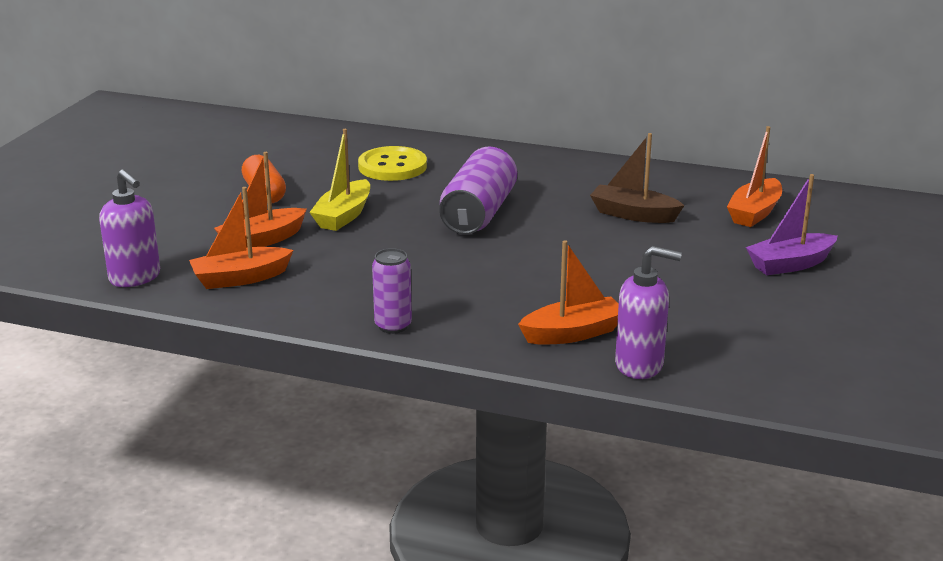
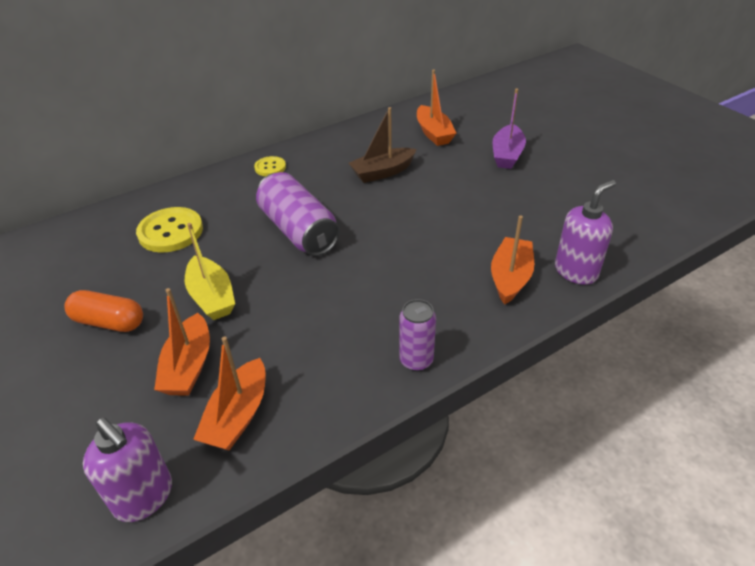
camera: 50 degrees left, 15 degrees up
(135, 278) = (144, 497): purple soap dispenser -> purple soap dispenser turned 45 degrees clockwise
(546, 164) = (270, 167): none -> yellow button

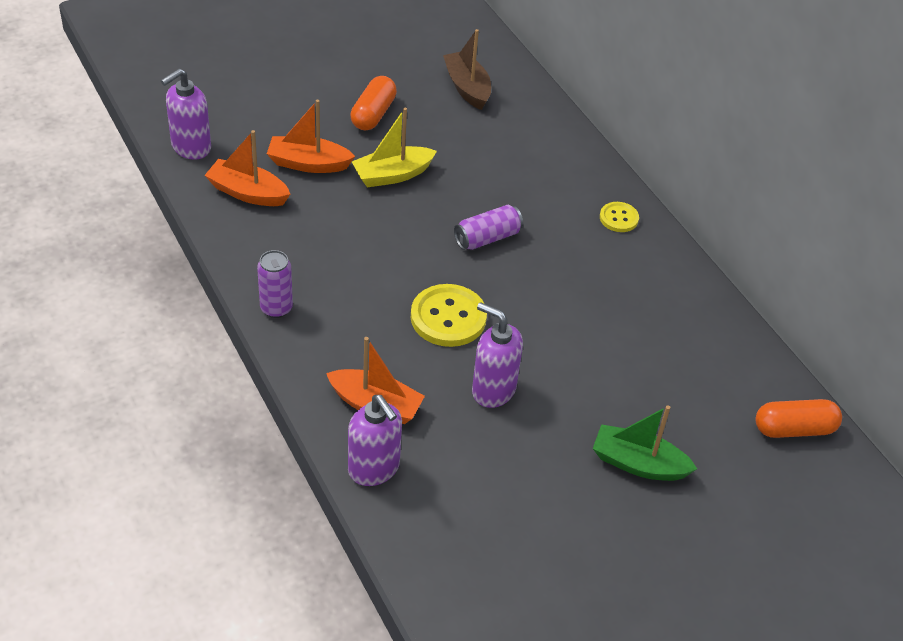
camera: 90 degrees right, 5 degrees up
(170, 232) = (499, 143): yellow button -> yellow button (448, 317)
(298, 230) = (487, 238): purple can -> purple can, size x0.59
(383, 172) = (601, 321): brown boat -> brown boat (467, 88)
(433, 133) = (702, 390): orange boat -> none
(453, 104) = (794, 429): none -> orange capsule
(468, 217) = (493, 390): none -> purple soap dispenser
(507, 155) = (638, 464): purple boat -> green boat

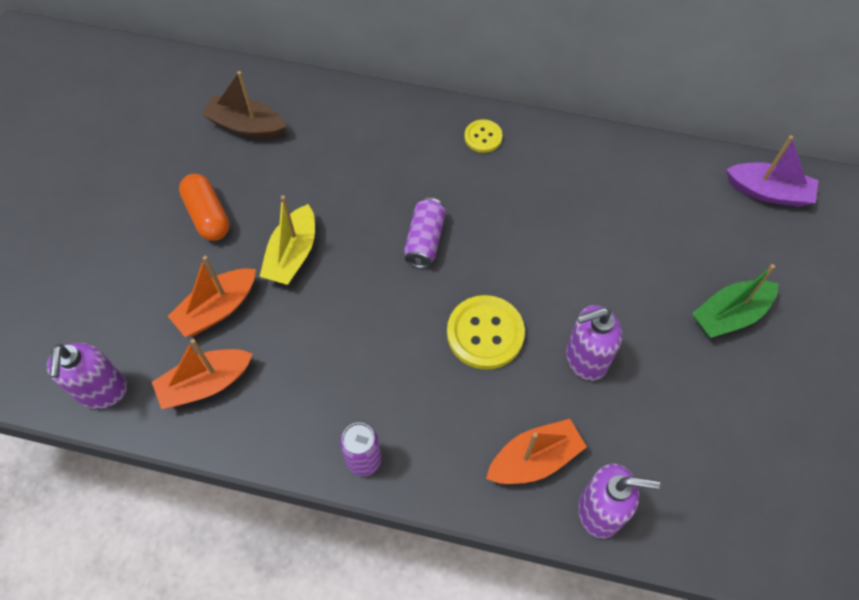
camera: 45 degrees left, 15 degrees up
(794, 429) = (768, 192): orange capsule -> purple boat

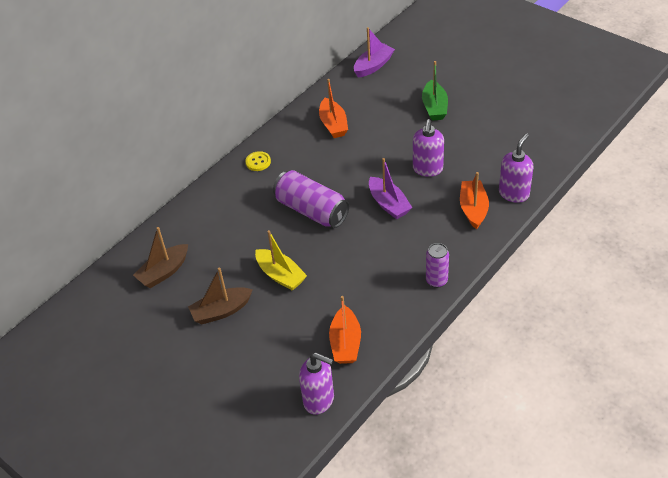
camera: 60 degrees left, 15 degrees down
(208, 215) = (221, 311): orange capsule -> brown boat
(217, 309) = (296, 323): orange boat -> orange boat (333, 124)
(424, 240) = (311, 210): purple can -> purple can, size x1.70
(485, 333) = (388, 204): yellow button -> purple boat

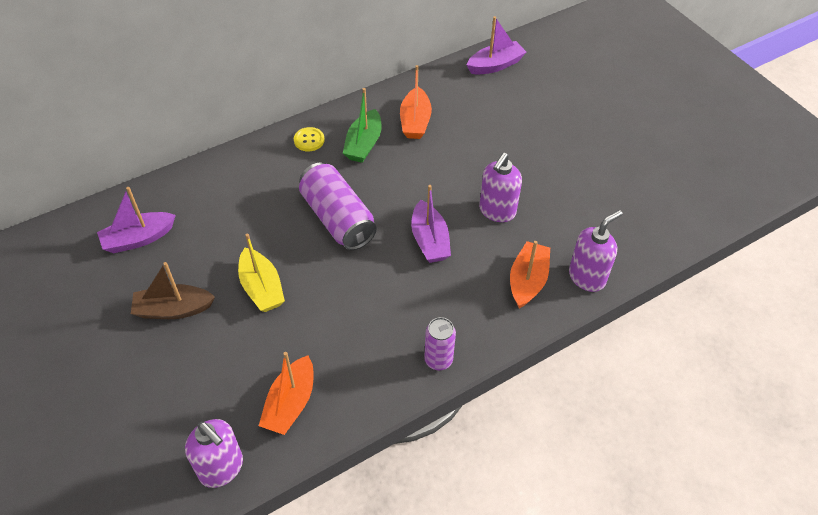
camera: 15 degrees right, 5 degrees up
(164, 272) = (139, 239): brown boat -> purple boat
(434, 107) = (542, 136): green boat -> green boat (364, 144)

